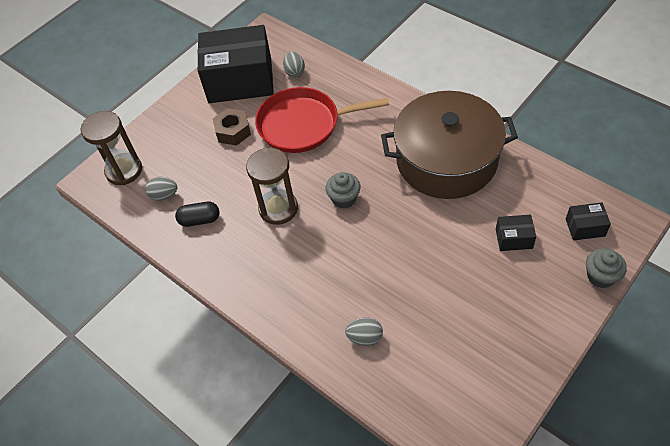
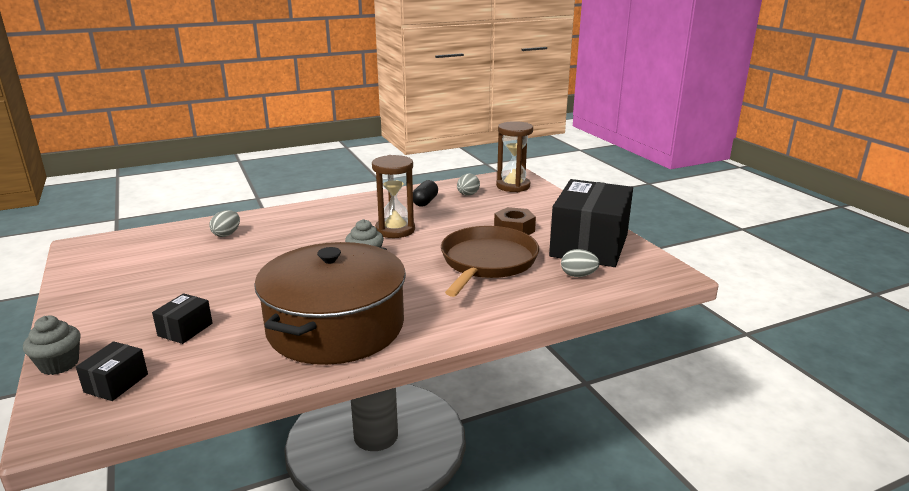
camera: 110 degrees right, 30 degrees down
(303, 124) = (487, 262): red pan -> brown pan

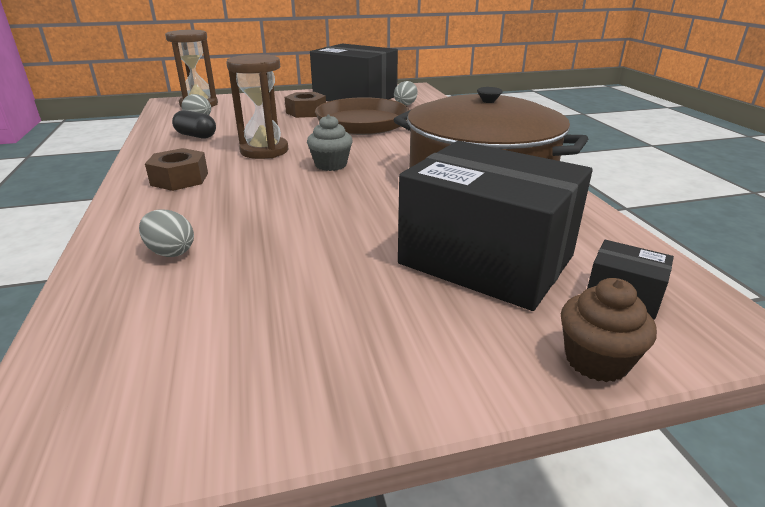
camera: 80 degrees left, 5 degrees up
(59, 364) = (596, 360): grey cupcake -> brown cupcake
(185, 329) = (486, 260): black box -> black box, size x2.43
(333, 215) = (179, 179): none -> brown nut

